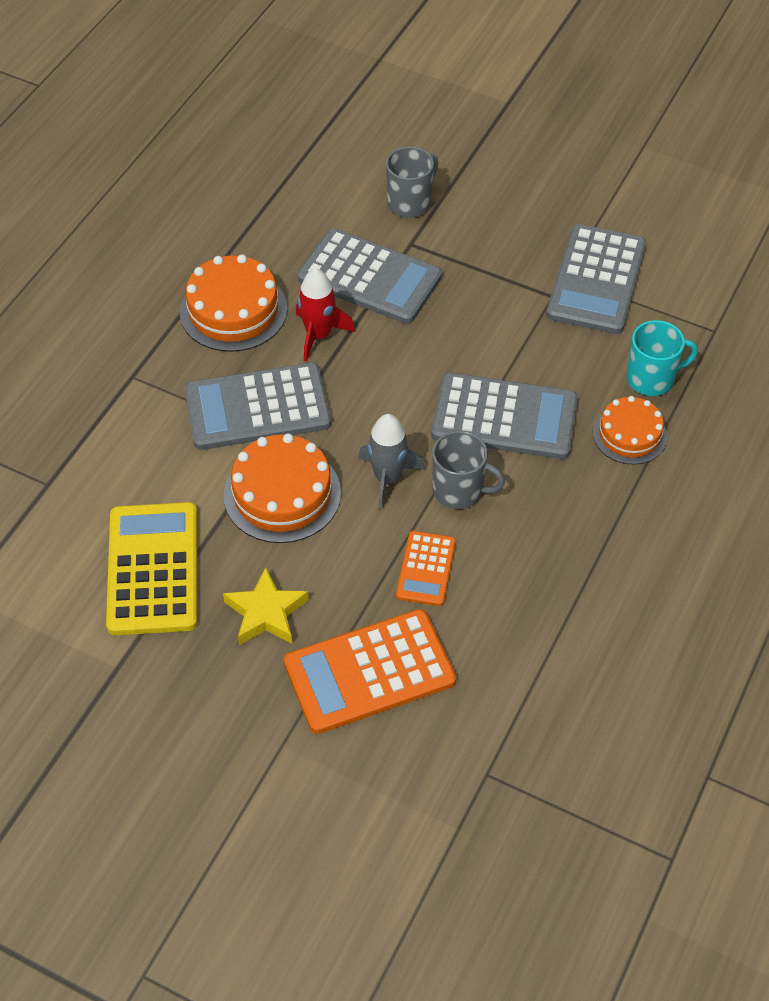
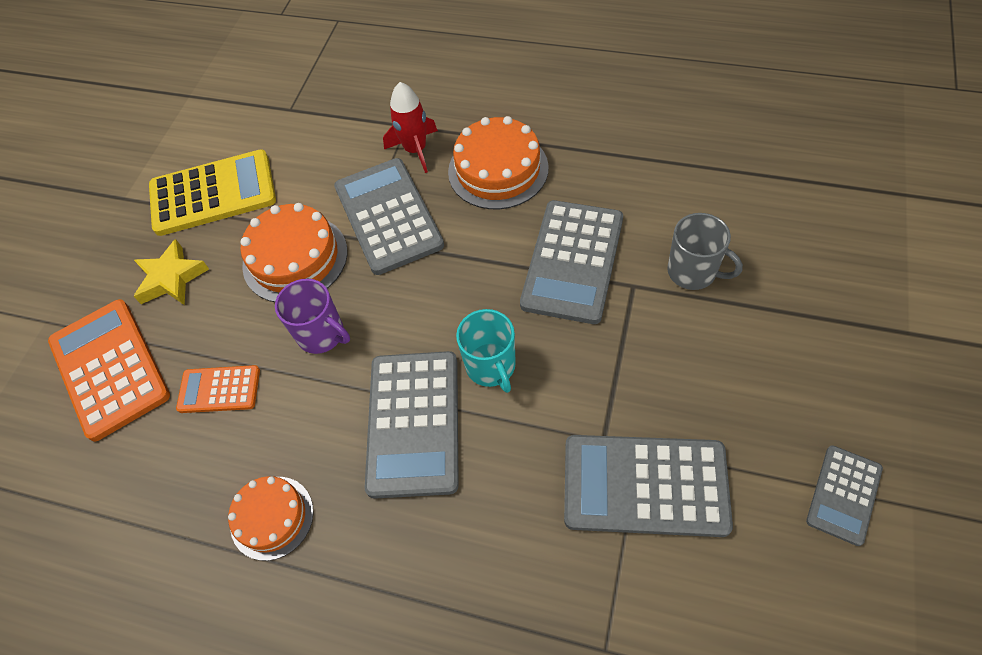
camera: 85 degrees right, 5 degrees up
(319, 335) = (485, 239): red rocket -> red rocket (415, 150)
(387, 478) = (322, 334): grey rocket -> purple mug
(459, 490) = (313, 399): grey mug -> none
(627, 177) = (844, 495): none -> grey calculator
(629, 434) = (413, 562): orange cake -> orange cake (272, 517)
(652, 379) = (503, 577): turquoise mug -> turquoise mug (491, 366)

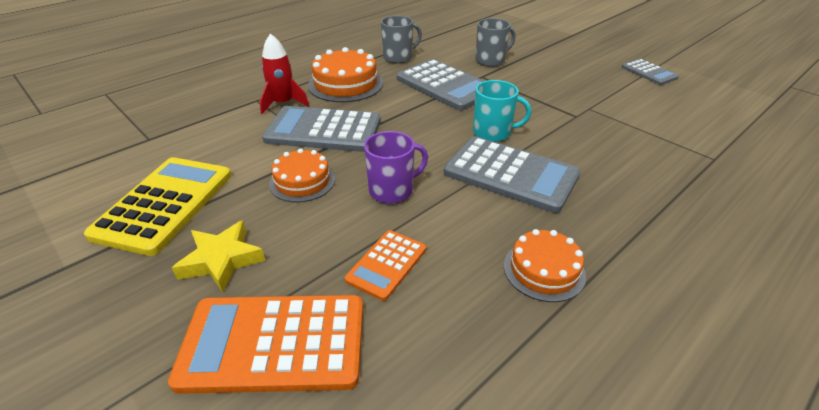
camera: 65 degrees left, 20 degrees down
(295, 258) = (302, 181): orange cake -> orange cake, size x0.65
(610, 173) = (398, 57): none -> grey mug
(645, 486) = (614, 114): grey calculator -> none

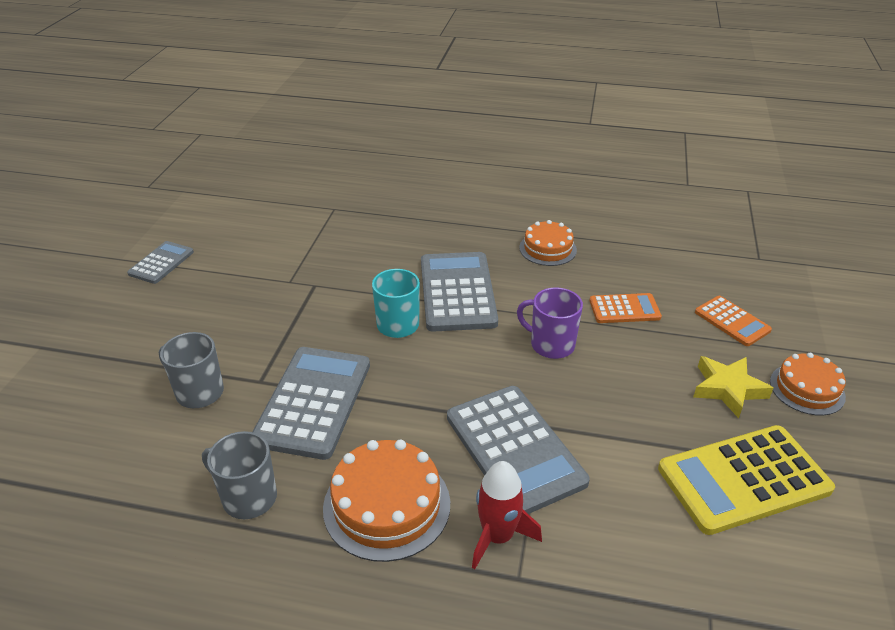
camera: 125 degrees left, 0 degrees up
(274, 343) = (732, 321): orange calculator -> orange calculator, size x0.55
(302, 181) = (605, 407): orange cake -> orange cake (807, 389)

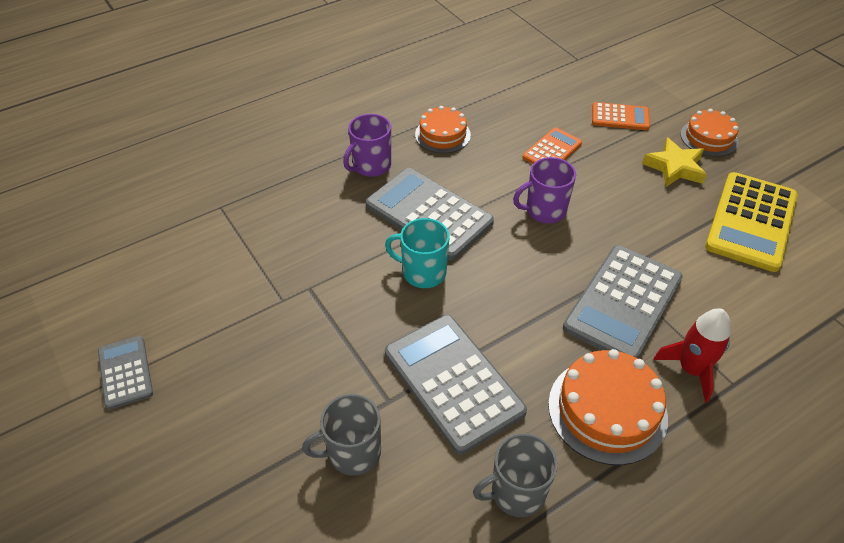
camera: 45 degrees left, 10 degrees up
(463, 239) = (371, 166): none -> purple mug
(515, 449) = (623, 303): grey calculator -> grey calculator turned 105 degrees clockwise

